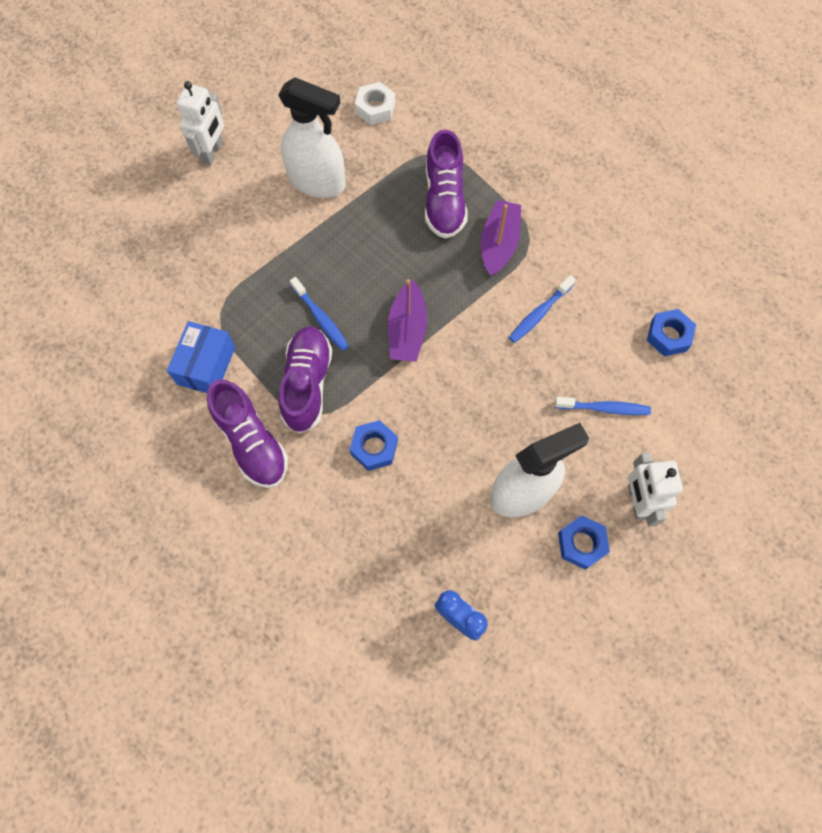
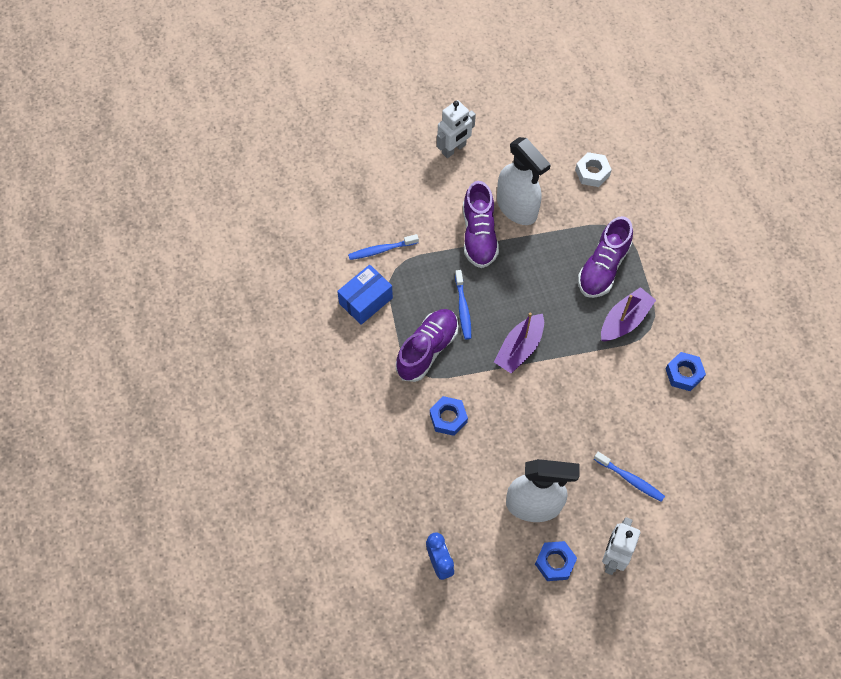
camera: 30 degrees right, 5 degrees down
(251, 442) = (367, 369): purple shoe -> purple shoe (479, 235)
(539, 313) = (624, 387): blue toothbrush -> blue toothbrush (381, 250)
(668, 336) = (712, 454): blue nut -> blue nut (684, 374)

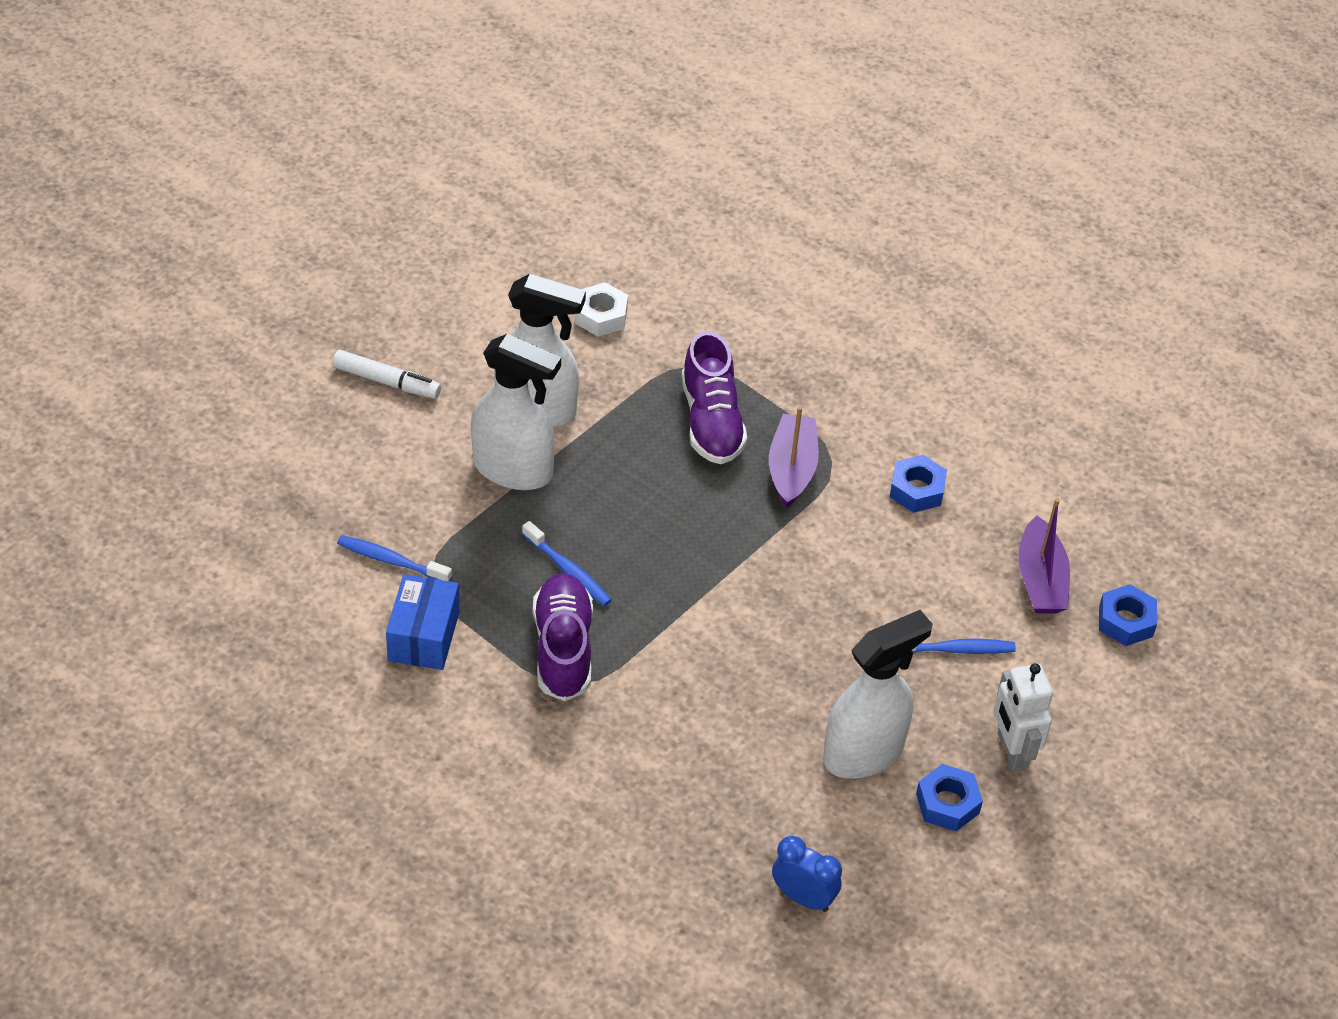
camera: 40 degrees left, 15 degrees down
(381, 250) = (391, 561): blue toothbrush -> blue toothbrush turned 75 degrees clockwise
(448, 418) = (663, 715): blue nut -> blue nut (1126, 621)
(454, 149) = (386, 381): white robot -> white marker
(479, 235) = (513, 470): purple shoe -> white spray bottle
(519, 348) = (686, 577): purple boat -> purple boat (1040, 579)

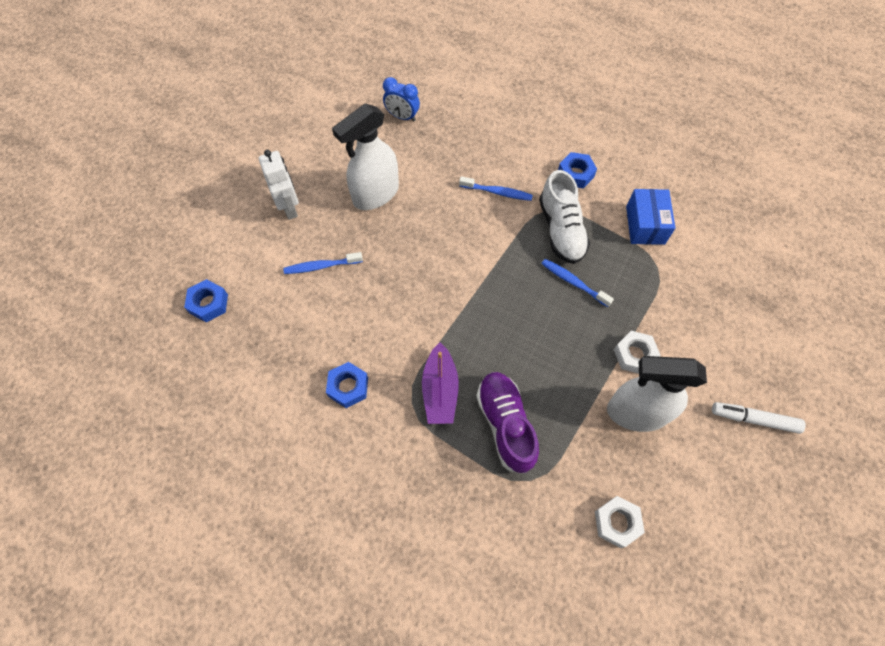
camera: 175 degrees right, 15 degrees up
(391, 561) = (685, 271): blue toothbrush -> blue toothbrush (497, 192)
(513, 470) = (634, 355): white spray bottle -> white nut
(563, 648) = (561, 230): purple shoe -> white shoe
(947, 803) = (327, 173): blue nut -> blue nut (575, 174)
(1040, 579) = (263, 326): purple boat -> none

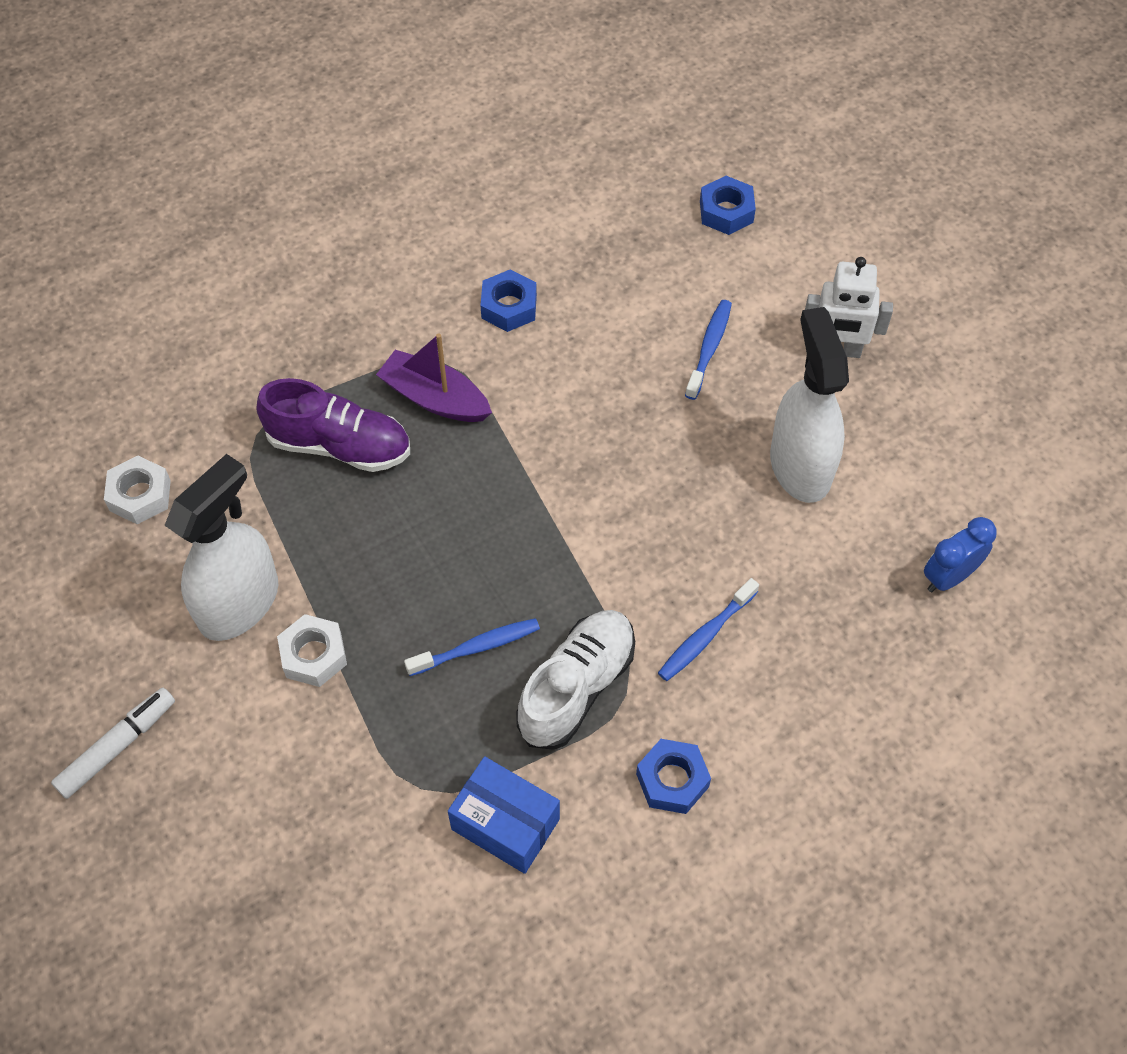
camera: 120 degrees right, 5 degrees down
(561, 230) = (577, 687): white shoe -> white shoe turned 105 degrees clockwise

